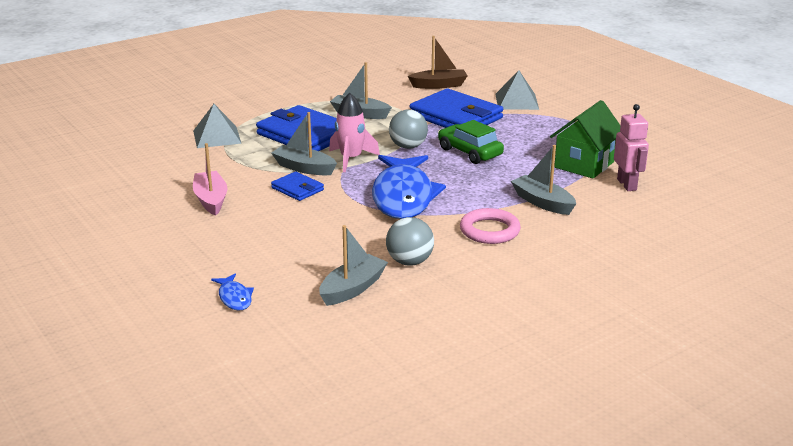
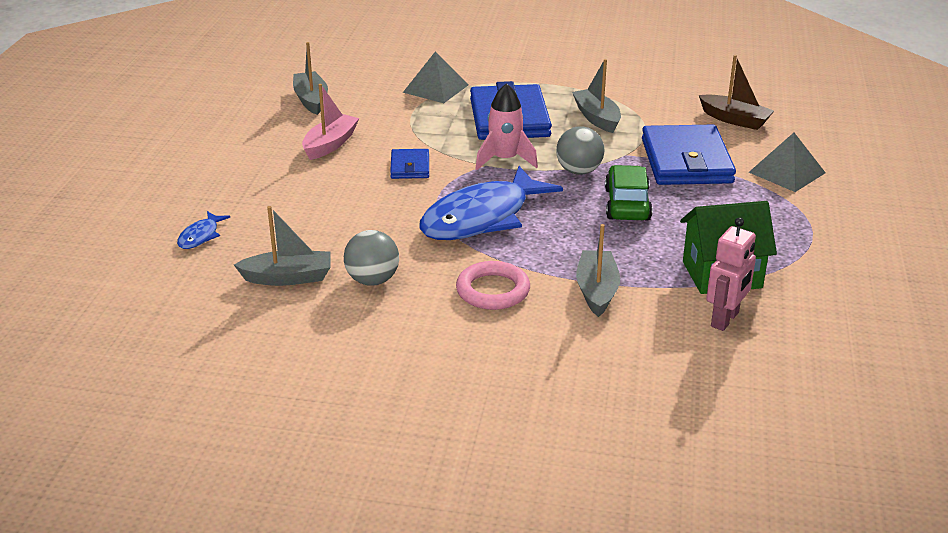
camera: 45 degrees right, 5 degrees up
(304, 168) = (450, 150): grey boat -> grey boat (311, 100)

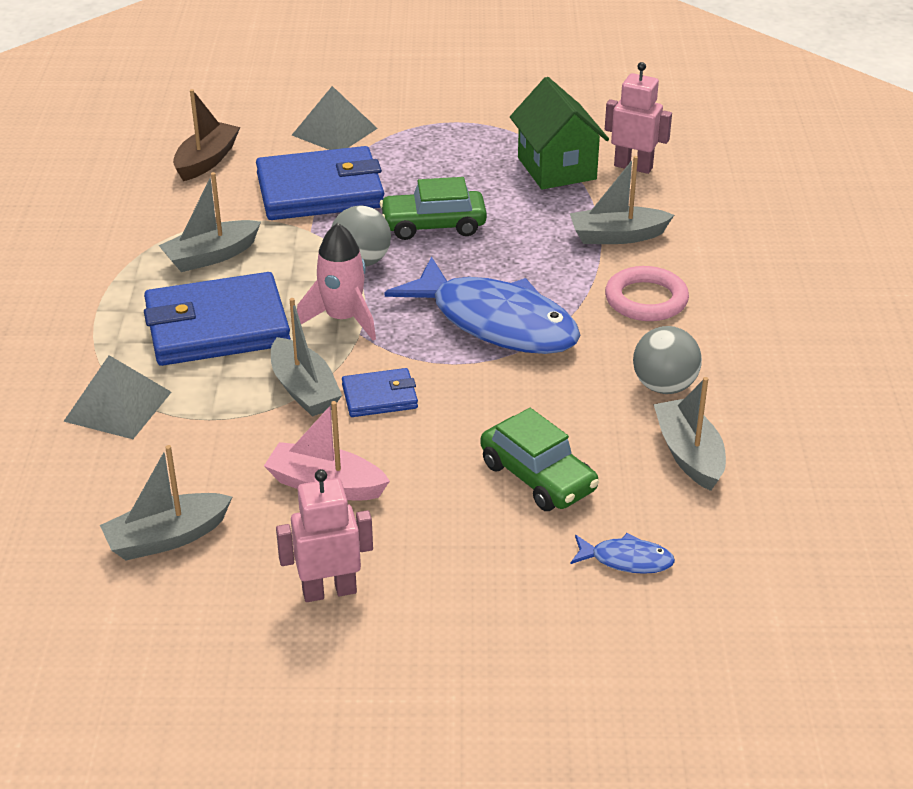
camera: 100 degrees left, 5 degrees up
(240, 141) = (329, 591): none -> pink robot
(298, 214) = (538, 477): none -> green car
(428, 142) = (304, 390): none -> grey boat

